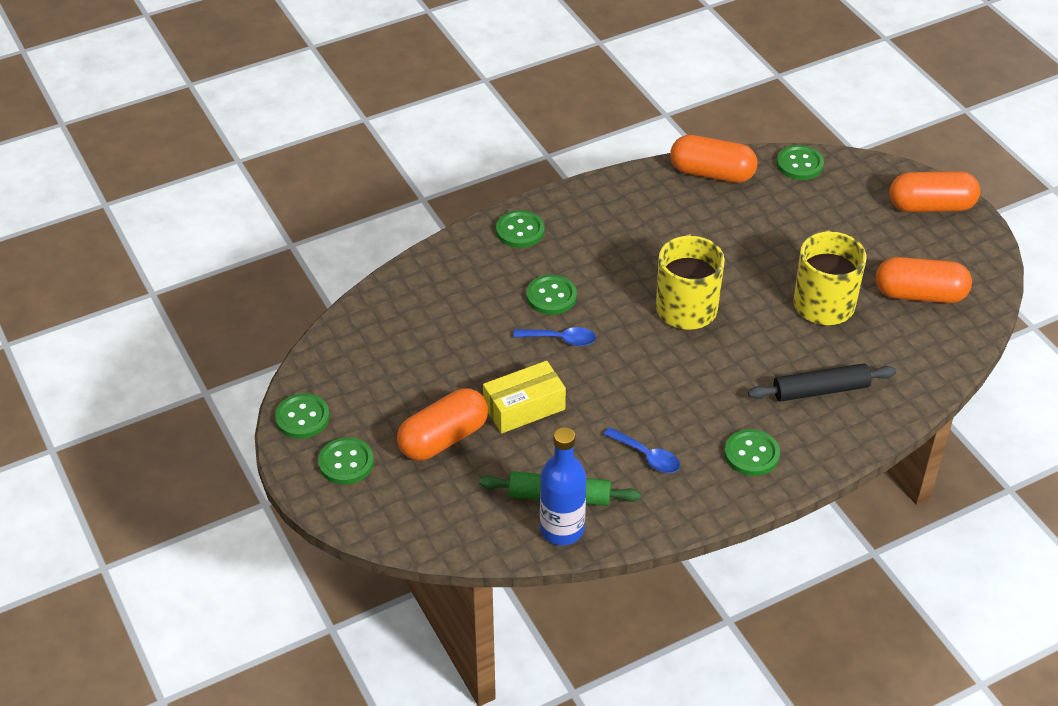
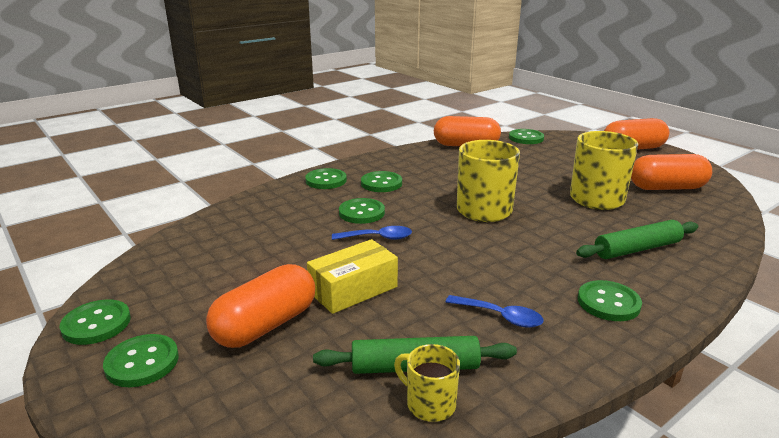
camera: 10 degrees left, 20 degrees down
(562, 529) = (429, 404): blue bottle -> yellow mug
(584, 245) = (381, 183): none -> green button
(820, 390) = (637, 249): black rolling pin -> green rolling pin

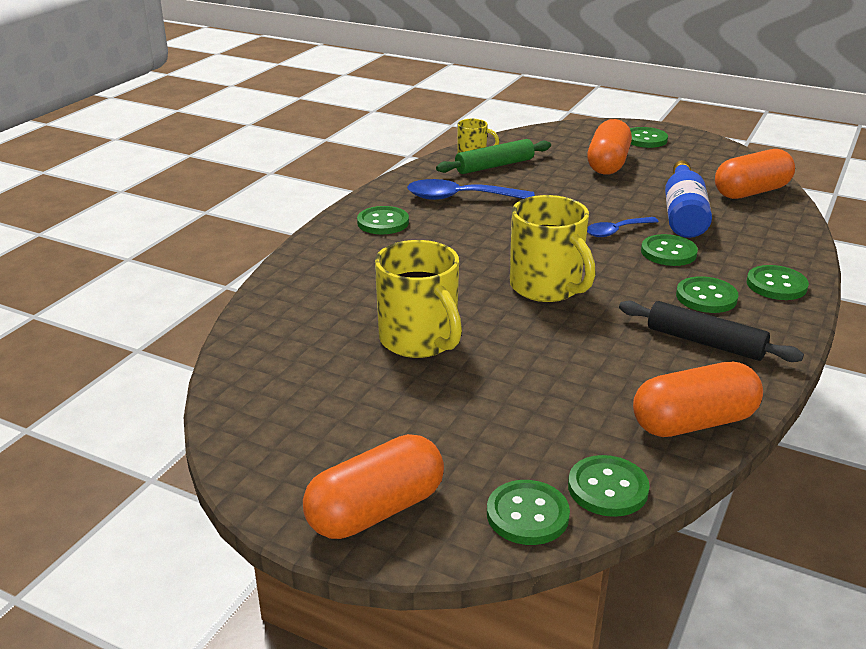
camera: 155 degrees right, 5 degrees up
(96, 324) = (706, 145): green button -> green button (527, 515)
(297, 239) = (683, 214): none -> blue bottle
(353, 289) = (581, 191): yellow box -> none
(417, 166) = (705, 342): none -> black rolling pin
(500, 316) = (460, 198): blue spoon -> blue spoon, size x1.61
(637, 249) = (361, 275): green rolling pin -> none
(666, 188) = (318, 389): orange capsule -> orange capsule (751, 192)

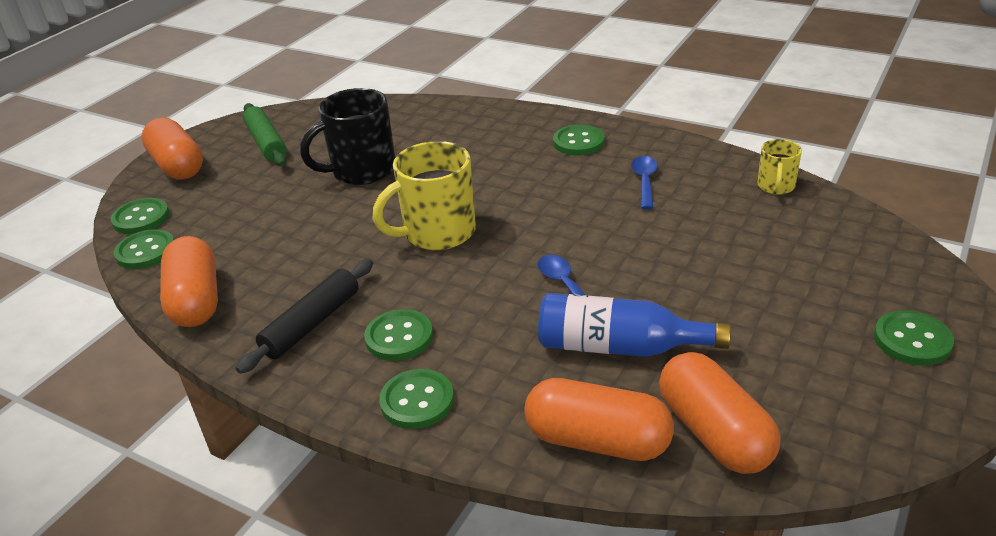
camera: 95 degrees right, 5 degrees up
(419, 340) = (362, 171): yellow mug -> black mug
(460, 198) = (644, 181): blue spoon -> blue spoon, size x0.62
(494, 166) = (747, 202): green rolling pin -> green rolling pin (266, 143)
(608, 164) = (786, 293): orange capsule -> orange capsule (597, 441)
(668, 252) = (508, 321): green button -> none

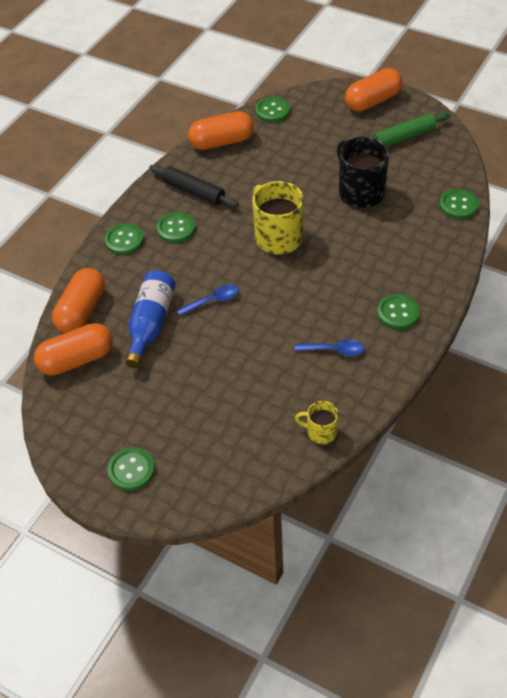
camera: 90 degrees right, 15 degrees up
(141, 218) = (309, 100): green button -> green button (458, 205)

